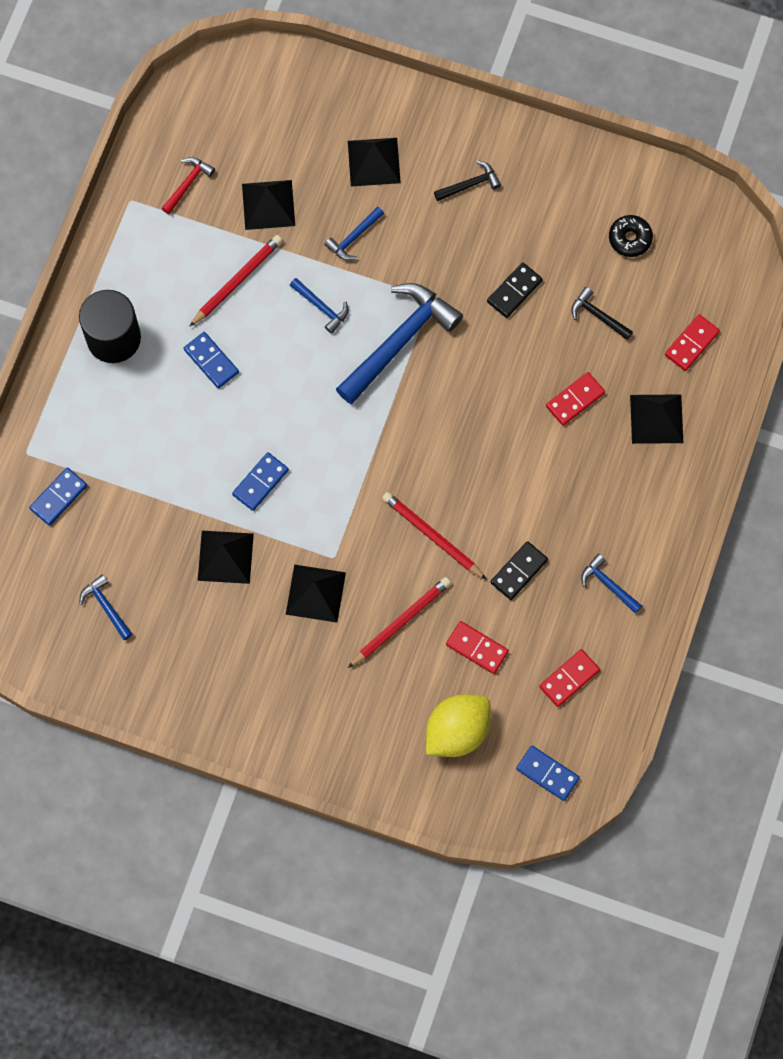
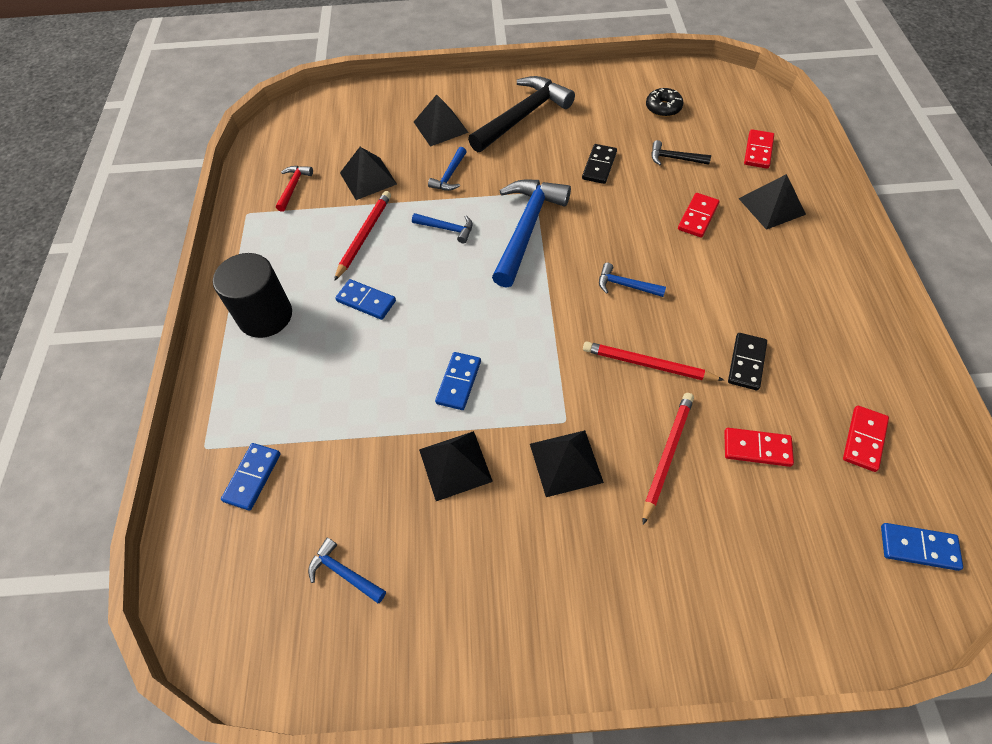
camera: 20 degrees left, 15 degrees down
(457, 731) = (795, 543): yellow lemon -> none
(470, 184) = (523, 116): black hammer -> black hammer, size x2.15
(608, 584) = (832, 341): blue hammer -> blue hammer (625, 285)

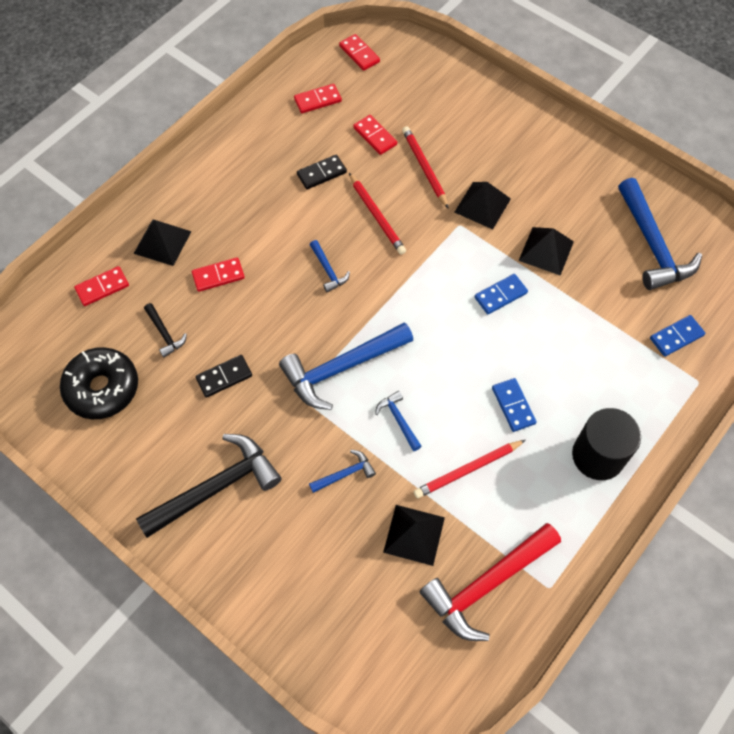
camera: 140 degrees left, 5 degrees up
(293, 187) = (486, 585): red hammer -> red hammer, size x2.15
(344, 573) = (652, 245): blue hammer -> blue hammer, size x2.15
(440, 127) = (296, 542): black pyramid -> none
(523, 116) = (216, 487): black hammer -> black hammer turned 150 degrees clockwise
(663, 108) = (102, 388): black donut -> black donut, size x1.83
(667, 455) = (424, 168): red pencil -> red pencil turned 90 degrees clockwise
(918, 547) = (359, 54): blue domino -> red domino

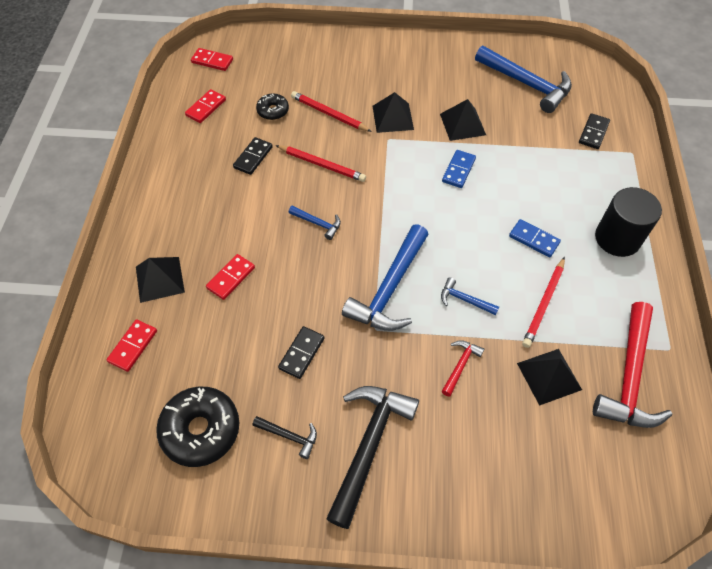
camera: 35 degrees left, 5 degrees down
(165, 334) = (221, 350): black hammer -> black hammer (289, 436)
(345, 474) = (460, 365): blue hammer -> red hammer
(375, 136) = (273, 111): red domino -> black donut
(676, 337) = (593, 133): blue domino -> black domino

